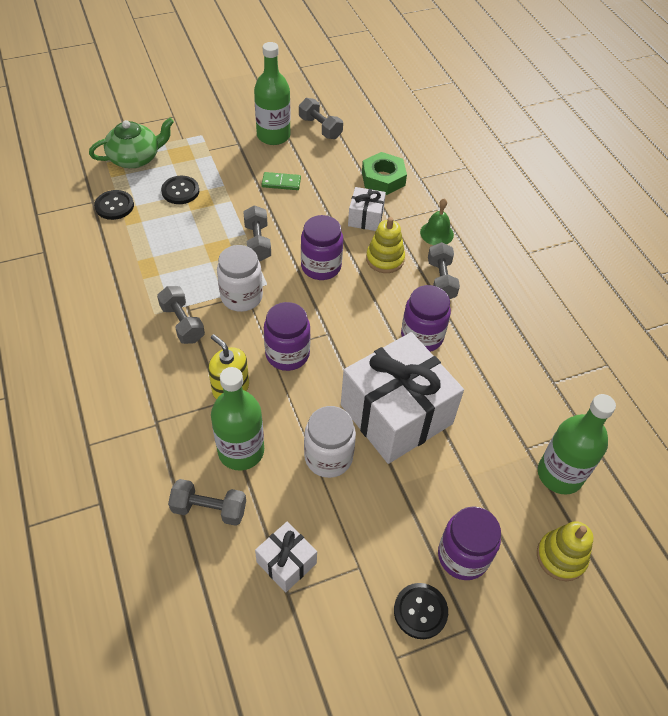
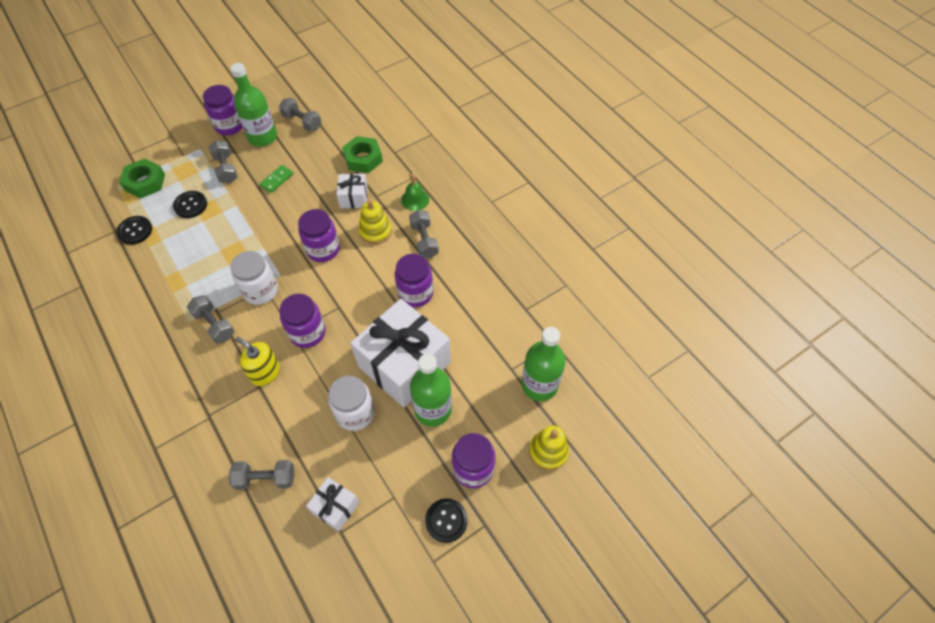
camera: 10 degrees left, 5 degrees up
(135, 158) = (145, 182): green teapot -> green nut
(239, 117) = (230, 126): none -> purple jar
(241, 451) = (283, 424): green bottle -> green bottle (433, 409)
(257, 242) = (265, 238): grey dumbbell -> grey dumbbell (226, 169)
(281, 183) = (277, 180): green domino -> green domino turned 45 degrees counterclockwise

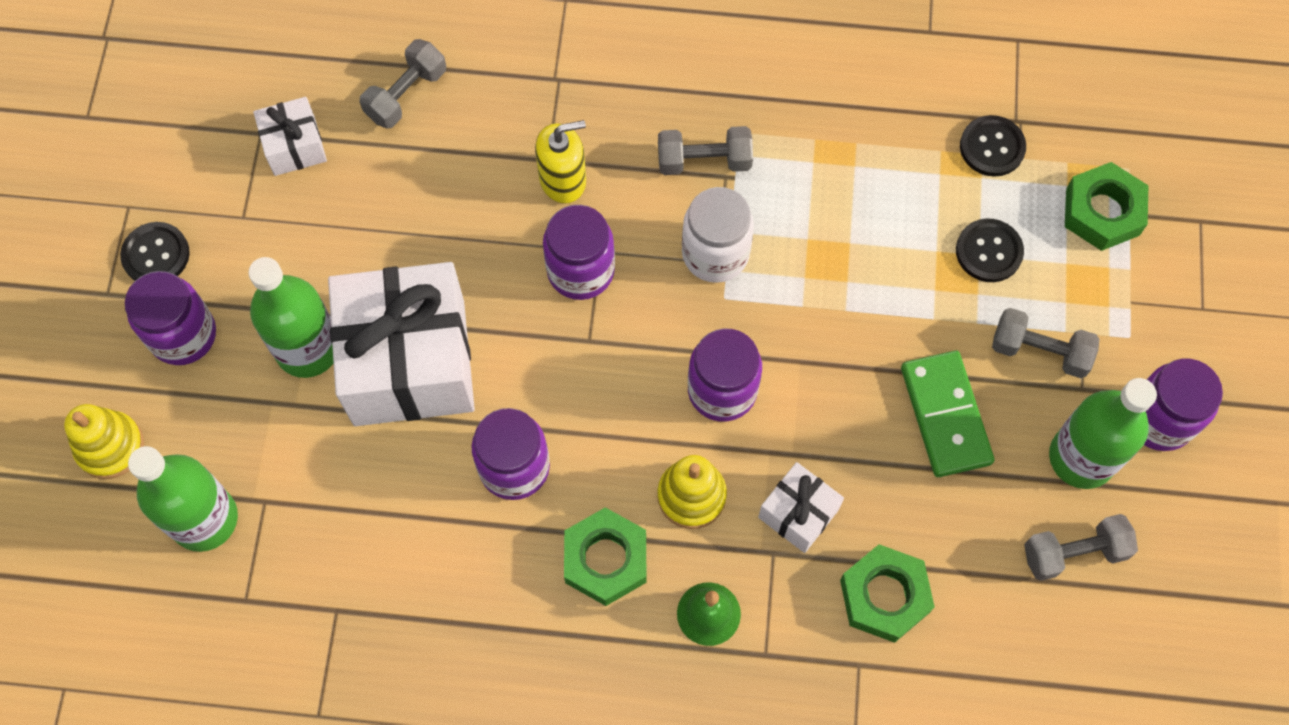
camera: 130 degrees right, 10 degrees up
(277, 180) = (945, 415): green domino -> green domino, size x1.71
(355, 413) = (396, 249): white jar -> none
(424, 240) = (605, 559): grey dumbbell -> green nut

